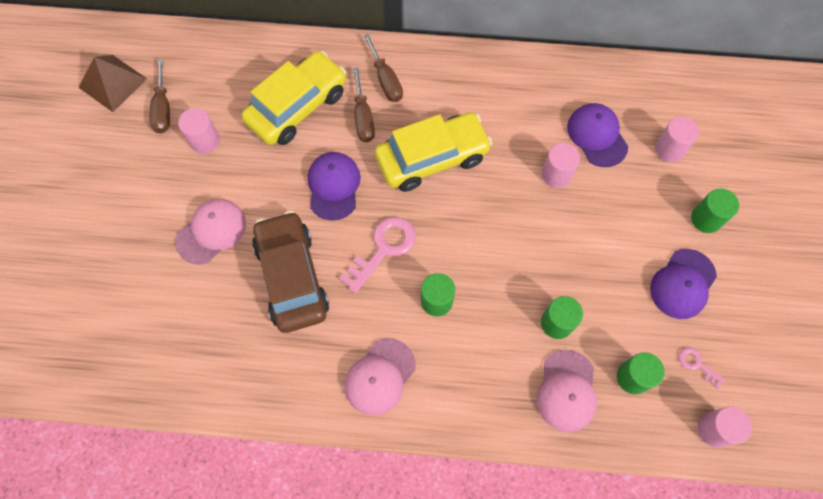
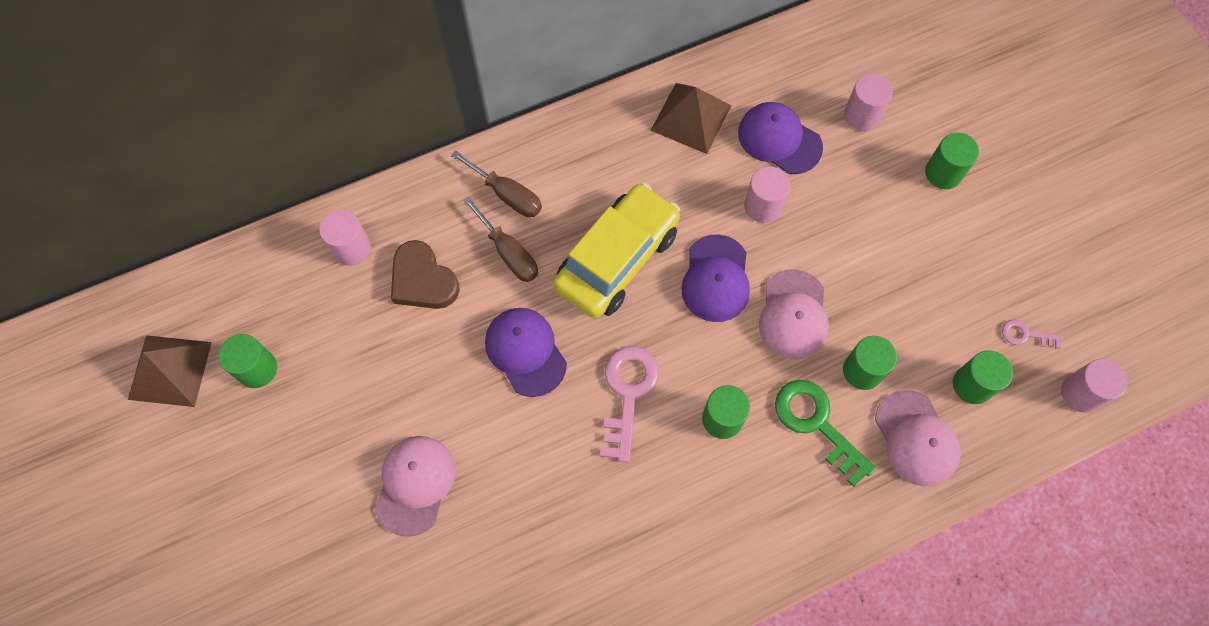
camera: 30 degrees left, 0 degrees up
(163, 109) = (257, 369): brown screwdriver -> green cylinder
(205, 141) = (335, 380): pink cylinder -> pink cylinder (351, 248)
(292, 277) = (545, 484): brown car -> none
(297, 107) = (423, 280): yellow car -> brown heart
(380, 376) = (714, 539): pink cap -> pink cap (793, 315)
(500, 341) = (817, 424): none -> green key
(543, 91) = (691, 118): none -> brown pyramid
(682, 284) = (961, 256): purple cap -> purple cap (716, 279)

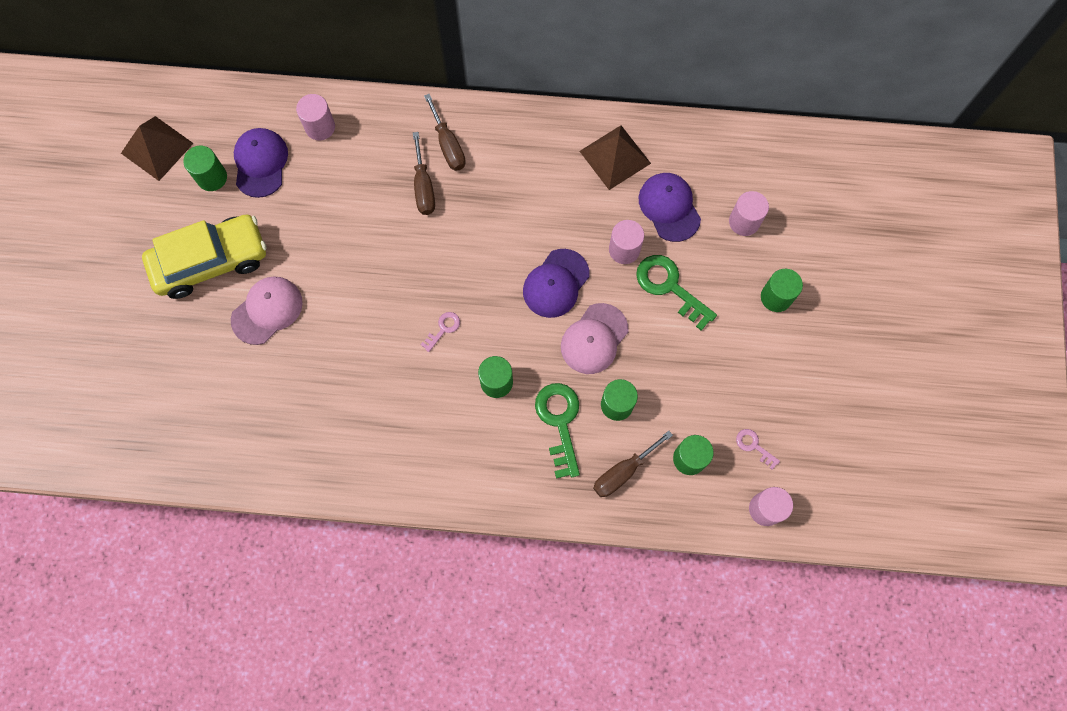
camera: 30 degrees right, 5 degrees up
(423, 280) = (354, 175): brown heart -> none
(525, 352) = (392, 262): purple cap -> purple cap (260, 163)
(617, 259) = (495, 232): yellow car -> yellow car (211, 261)
(627, 394) = (443, 329): pink key -> pink key, size x0.51
(834, 219) = (670, 287): none -> green key
(916, 438) = (623, 472): pink cap -> brown screwdriver

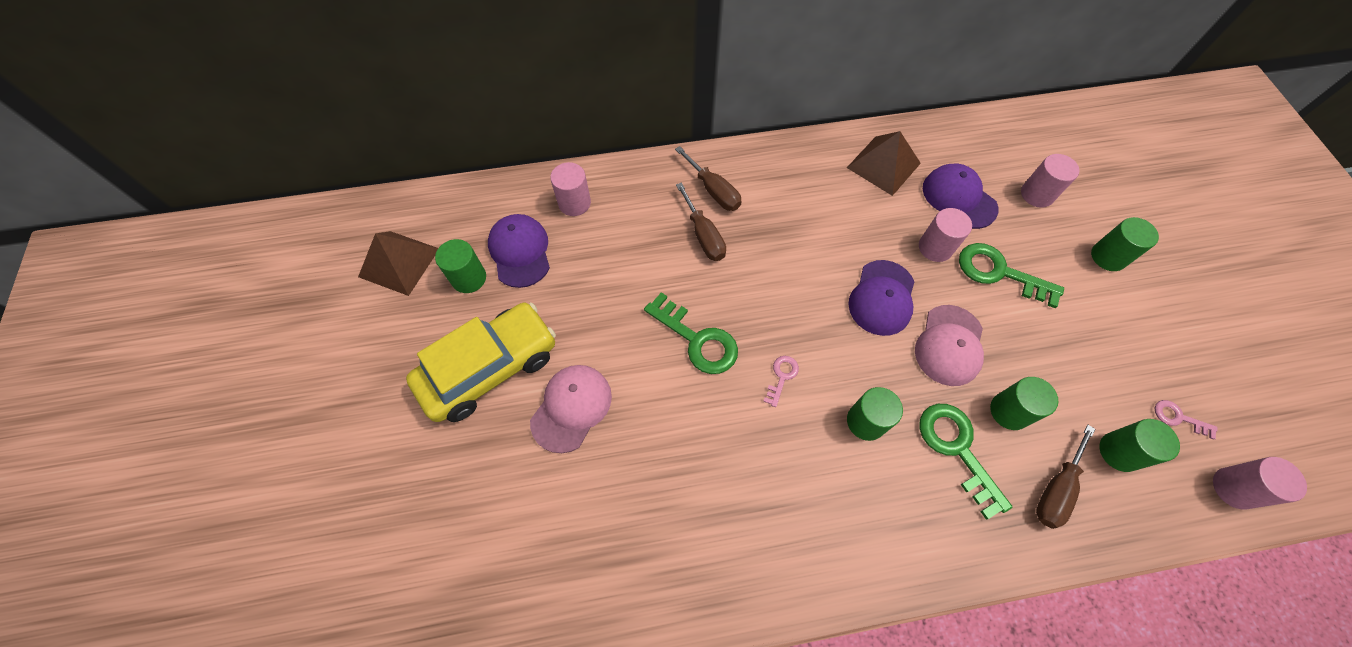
camera: 15 degrees left, 10 degrees down
(385, 280) = (697, 339): none -> green key

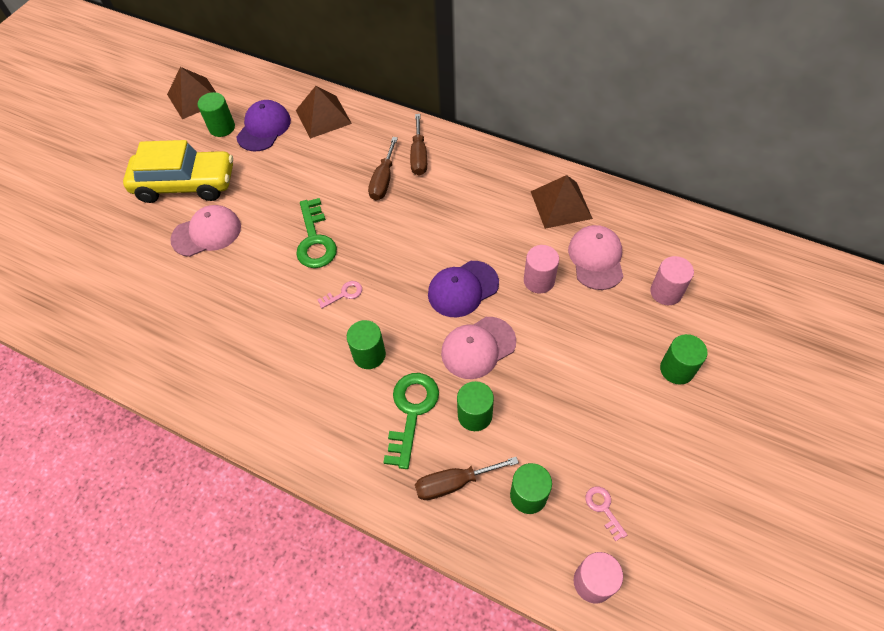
camera: 40 degrees right, 5 degrees down
(574, 203) = (323, 116): pink cylinder -> brown pyramid
(959, 198) = (596, 258): purple cap -> pink cap
(999, 273) = (570, 326): green key -> none

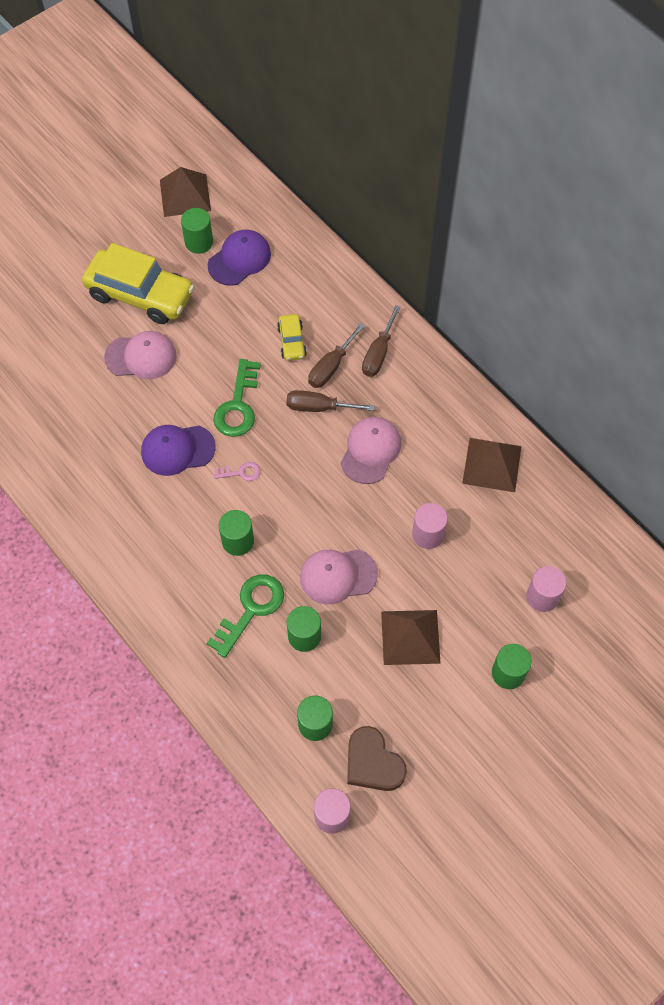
camera: 20 degrees right, 5 degrees up
(323, 116) = (304, 269): brown pyramid -> brown pyramid (410, 637)
(339, 173) = (291, 342): none -> yellow car
(454, 483) = (258, 686): brown screwdriver -> brown screwdriver (319, 407)
(463, 289) = (352, 513): purple cap -> purple cap (177, 450)
(596, 258) = (495, 535): pink cap -> pink cap (370, 451)
(603, 508) = (373, 763): pink key -> brown heart

